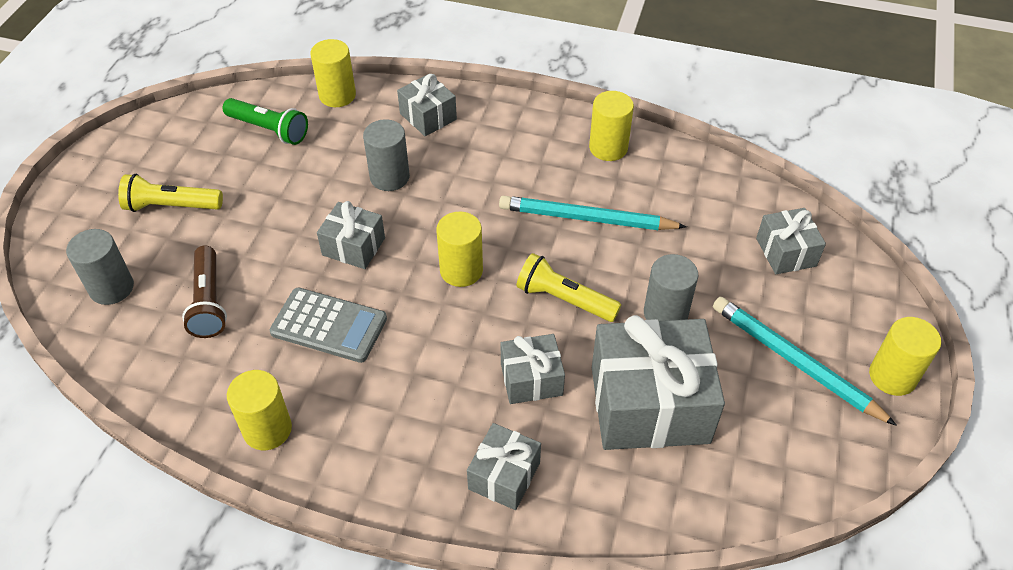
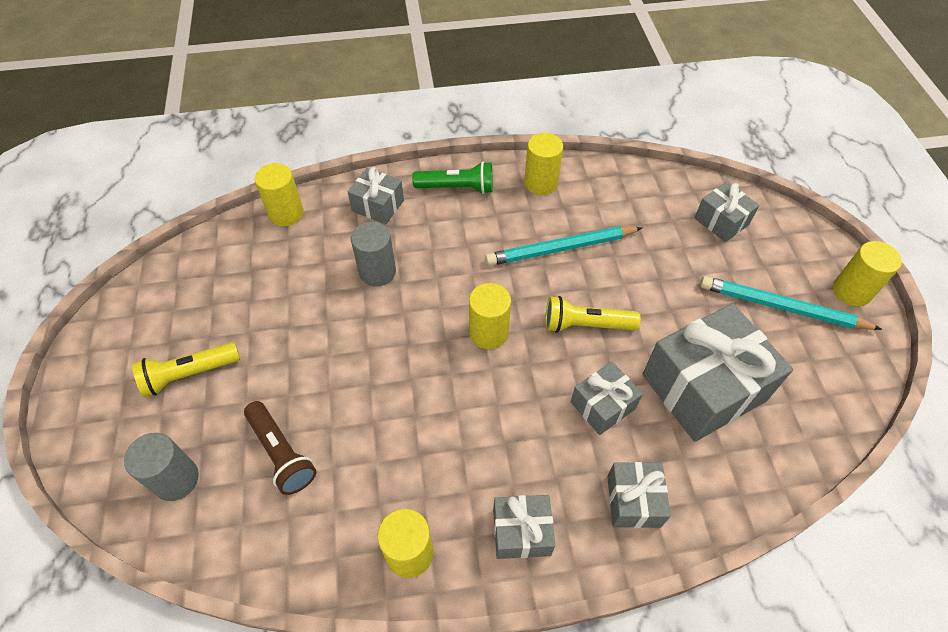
camera: 25 degrees left, 5 degrees up
(269, 129) = (241, 266): green flashlight -> green flashlight (457, 188)
(329, 326) = (406, 430): grey calculator -> none
(353, 246) = (384, 347): grey gift -> grey gift (521, 532)
(665, 313) = (668, 306): grey cylinder -> none

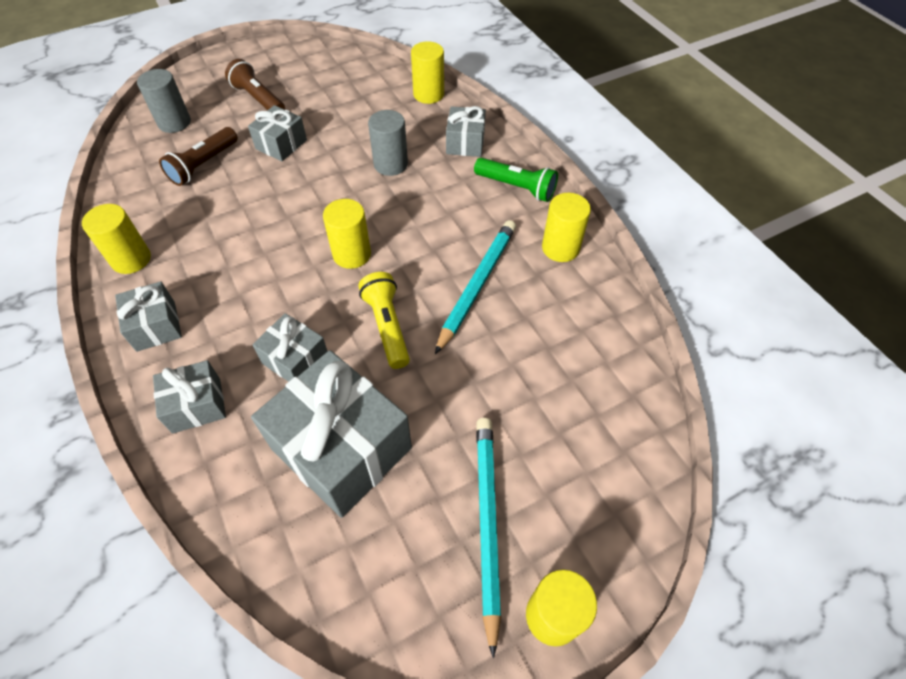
camera: 70 degrees right, 0 degrees up
(189, 374) = (258, 99): yellow flashlight -> brown flashlight
(457, 188) = (516, 187): green flashlight -> green flashlight turned 45 degrees counterclockwise
(560, 249) = (477, 284): turquoise pencil -> turquoise pencil turned 60 degrees clockwise
(721, 221) = (598, 433): grey gift -> grey gift (281, 144)

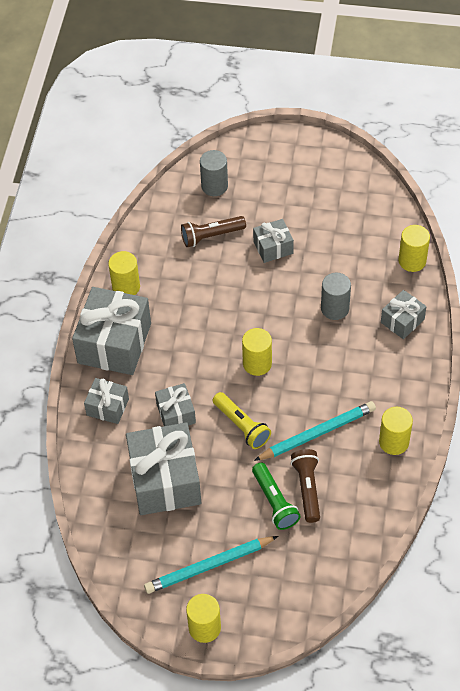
camera: 40 degrees right, 0 degrees up
(156, 326) = (114, 343): grey gift -> grey gift, size x1.93
(258, 99) = (285, 195): brown flashlight -> brown flashlight (307, 488)
(387, 326) = (242, 426): yellow flashlight -> yellow flashlight turned 120 degrees clockwise
(487, 522) = (209, 566): turquoise pencil -> turquoise pencil turned 150 degrees counterclockwise
(516, 187) = (406, 379): green flashlight -> green flashlight (274, 502)

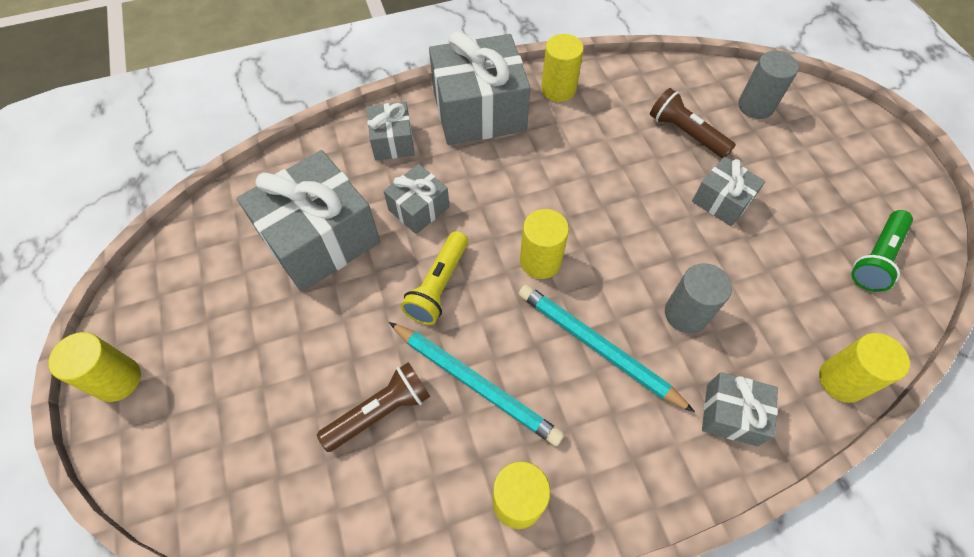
camera: 60 degrees right, 5 degrees up
(209, 566) = (212, 343): turquoise pencil -> turquoise pencil (597, 347)
(274, 502) = (341, 378): green flashlight -> green flashlight (876, 258)

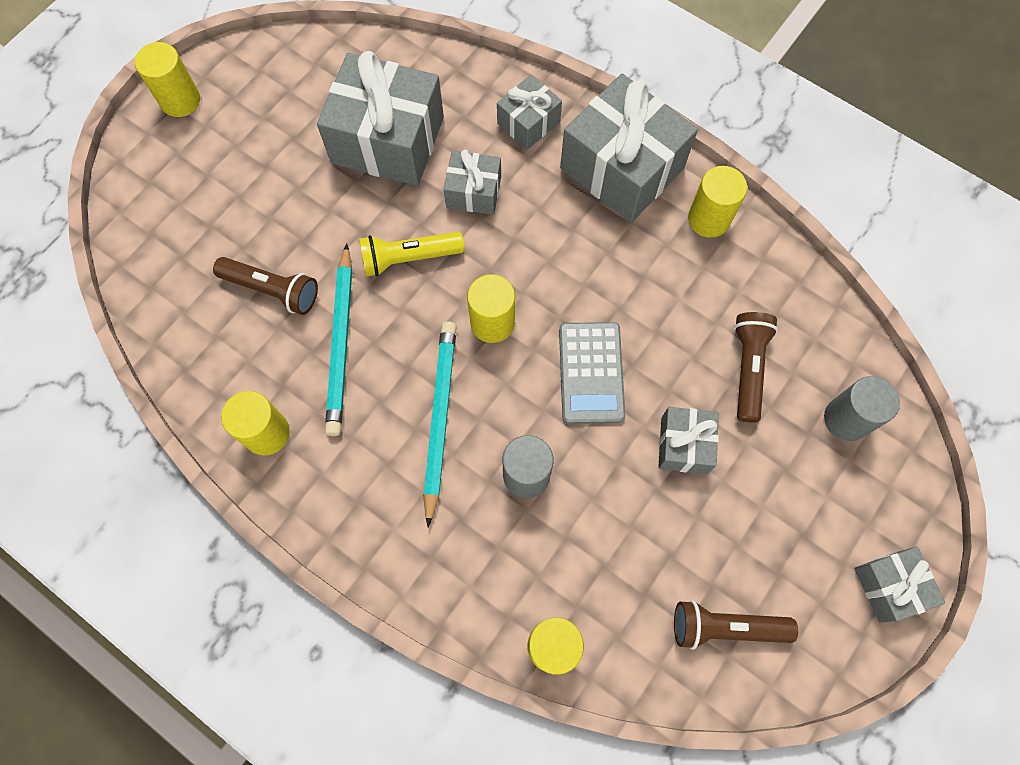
camera: 55 degrees right, 10 degrees up
(628, 223) = (591, 373): none -> grey calculator
(731, 414) = (450, 562): grey gift -> grey gift (889, 586)
(876, 258) = (725, 627): green flashlight -> brown flashlight

